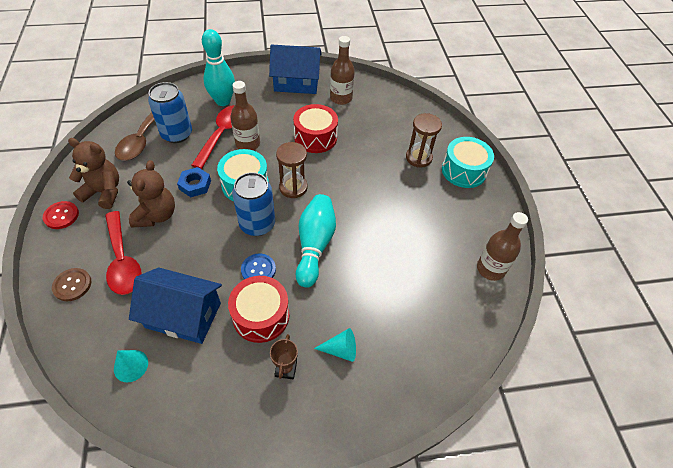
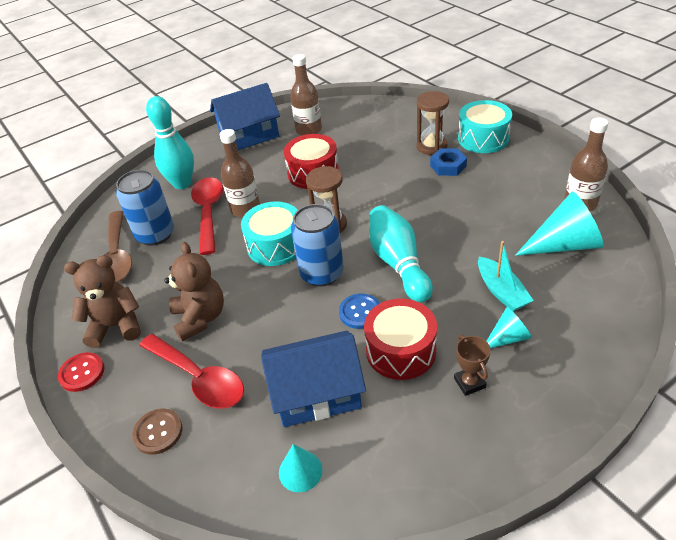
camera: 20 degrees left, 10 degrees down
(195, 185) = (219, 270): blue nut -> blue nut (448, 166)
(368, 310) = (501, 291): none -> turquoise boat
(447, 297) = (564, 245): none -> turquoise cone

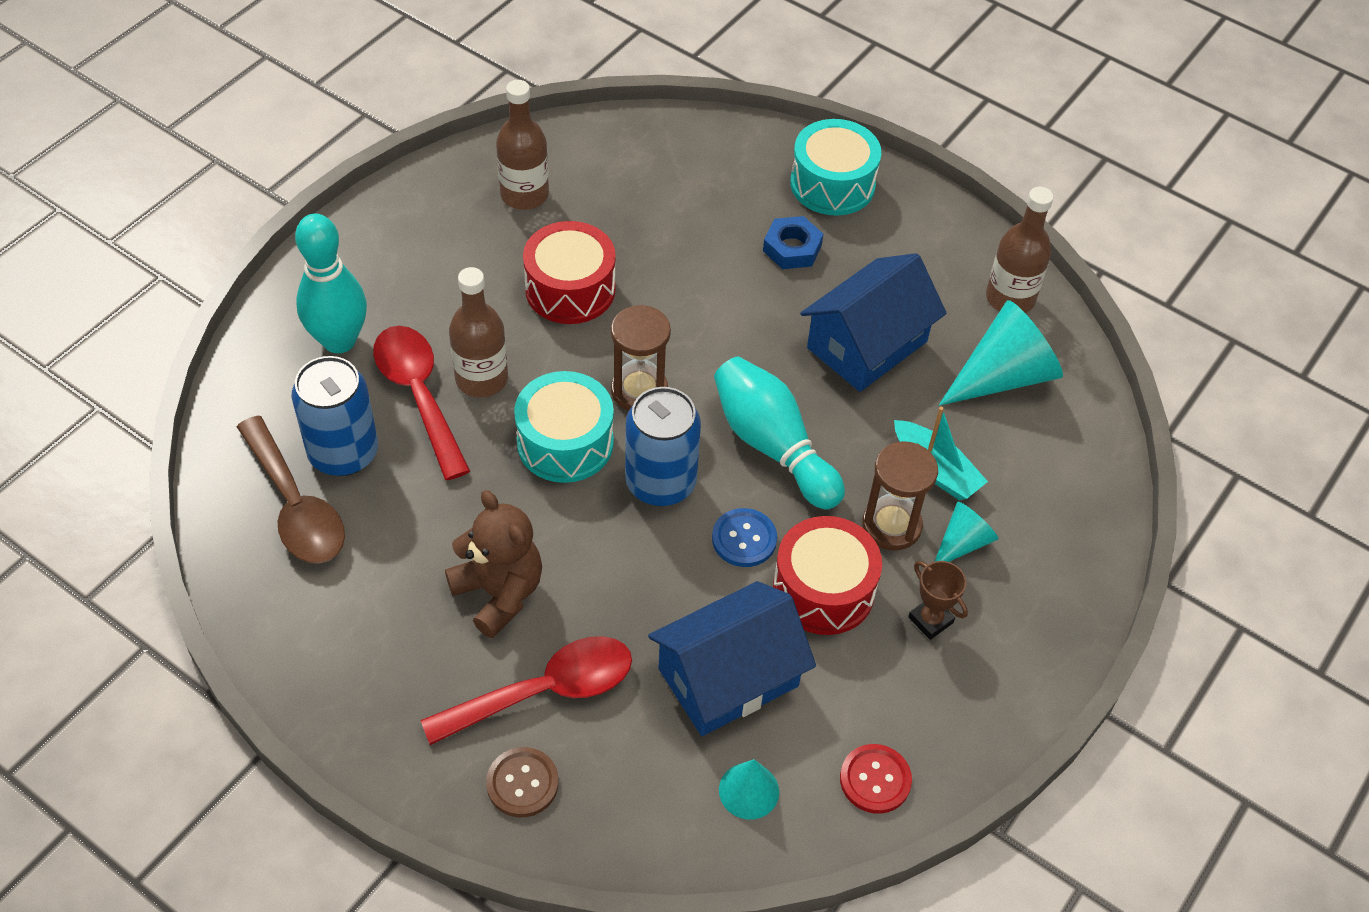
camera: 25 degrees left, 10 degrees up
(82, 373) = (351, 720): red button -> red button (875, 780)
(116, 326) = (364, 632): brown teddy bear -> none
(199, 378) = (545, 691): red spoon -> red spoon turned 45 degrees counterclockwise
(249, 135) = (417, 218): blue house -> blue house (867, 345)
(431, 146) = (753, 209): brown hourglass -> brown hourglass (891, 525)

